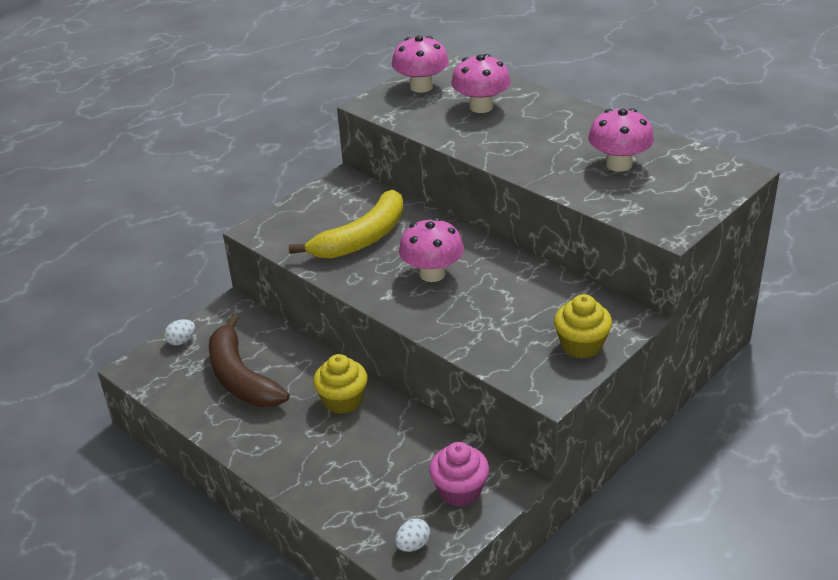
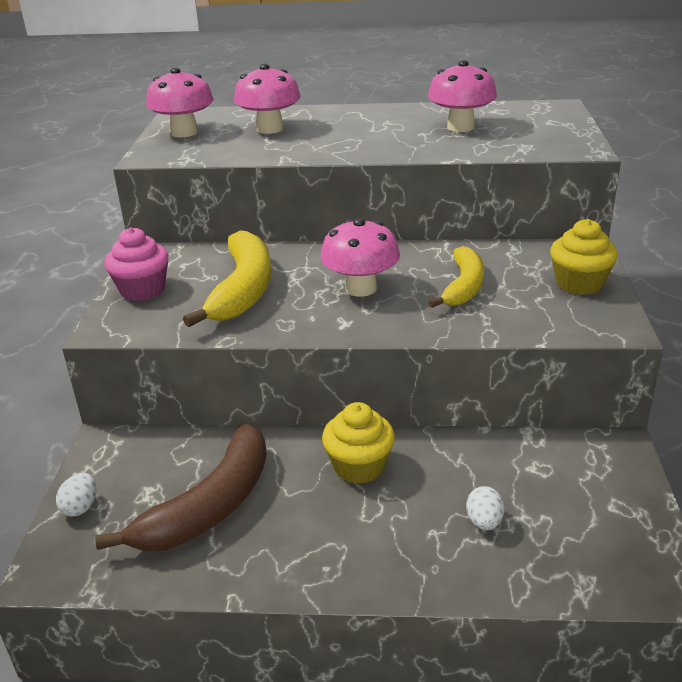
camera: 40 degrees left, 5 degrees down
(241, 377) = (210, 506): brown banana -> brown banana turned 75 degrees counterclockwise
(413, 545) = (626, 560): white egg -> white egg (484, 522)
(460, 490) = (588, 482): pink cupcake -> pink cupcake (142, 290)
(499, 306) = (463, 286): none -> yellow banana

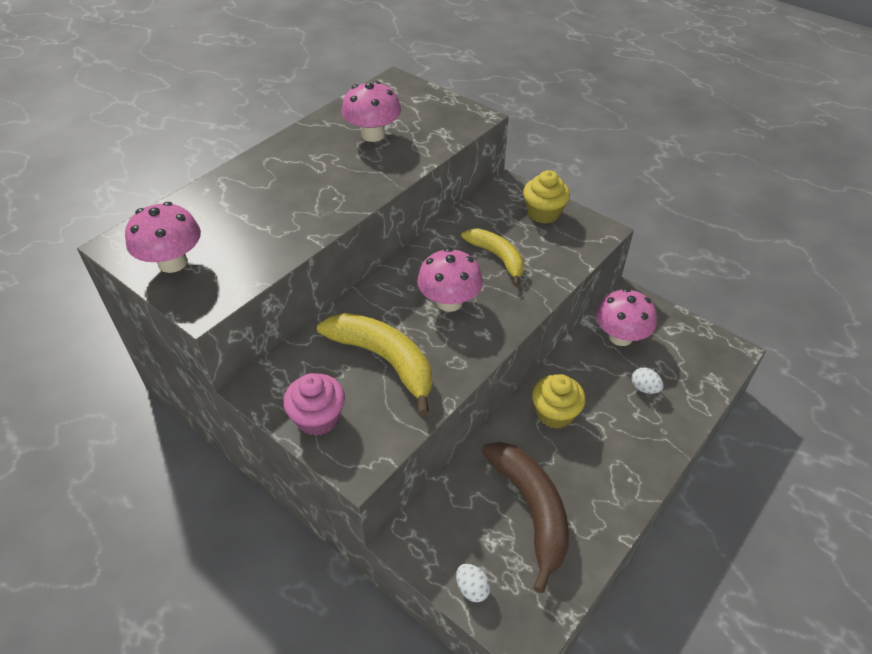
camera: 55 degrees left, 15 degrees up
(270, 129) = (240, 215): pink mushroom -> pink mushroom (620, 337)

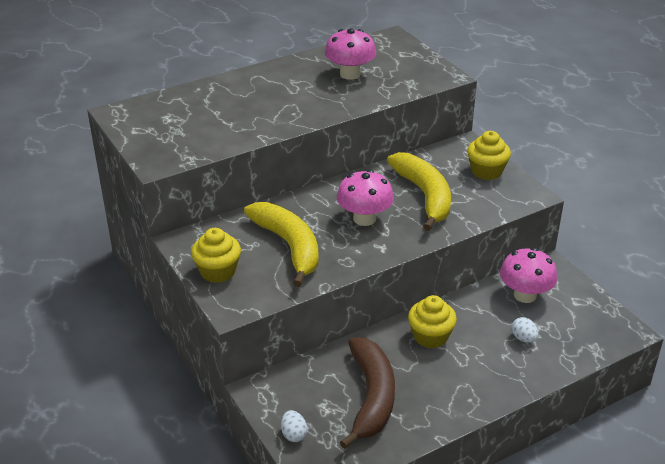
camera: 20 degrees right, 10 degrees down
(173, 262) = (150, 132): pink mushroom -> none
(318, 418) = (218, 271): pink cupcake -> yellow cupcake
(497, 257) = (424, 196): yellow banana -> yellow banana, size x1.52

